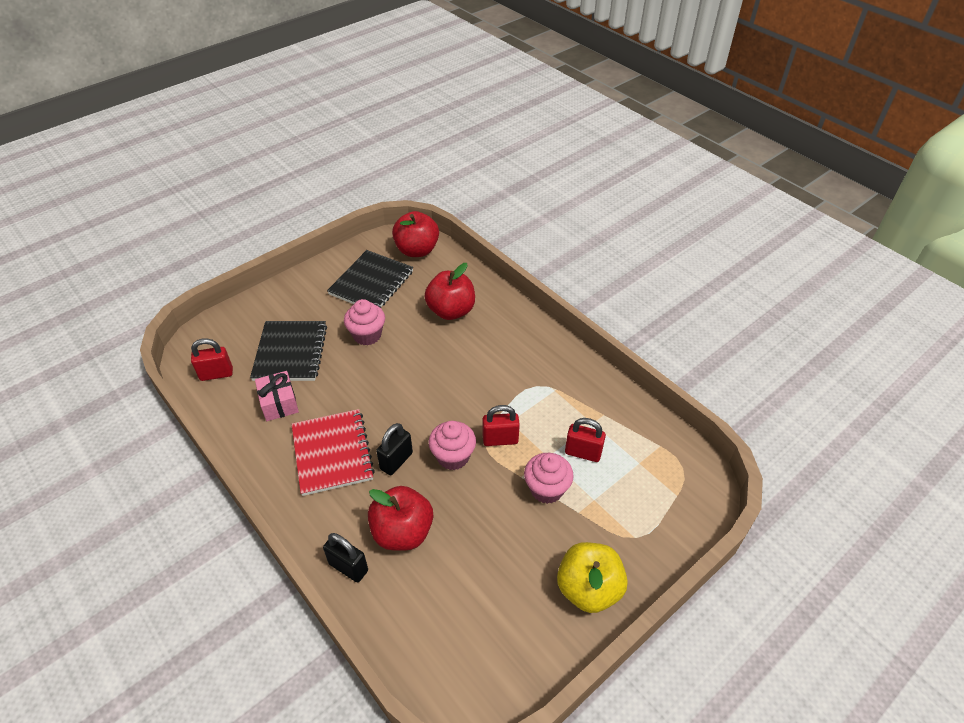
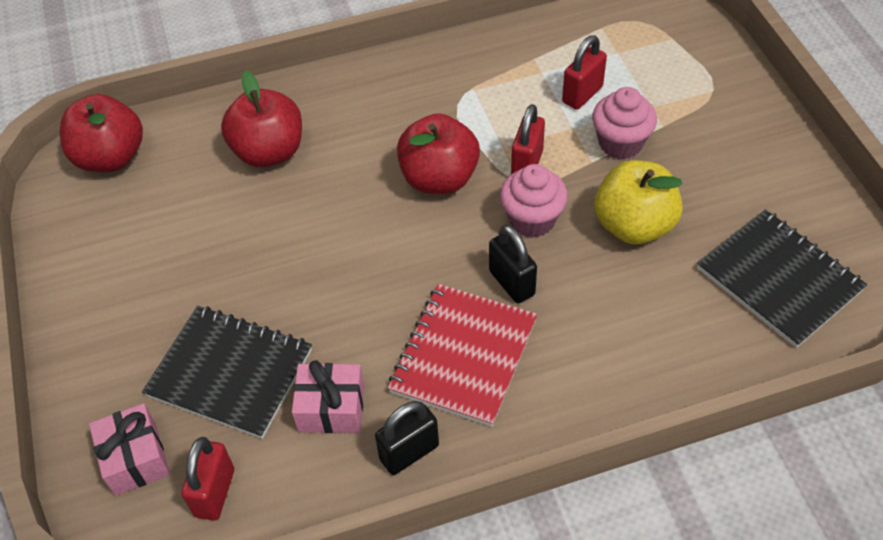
camera: 65 degrees left, 5 degrees up
(230, 336) = (135, 458): none -> pink gift
(332, 453) = (463, 356): red notebook -> red notebook turned 75 degrees counterclockwise
(348, 567) = (661, 376): black padlock -> black padlock (409, 452)
(367, 335) = (255, 263): pink cupcake -> none
(371, 283) = (144, 231): black notebook -> black notebook (779, 279)
(402, 532) = (628, 303): red apple -> red apple (439, 178)
(588, 589) = (764, 149): yellow apple -> yellow apple (633, 225)

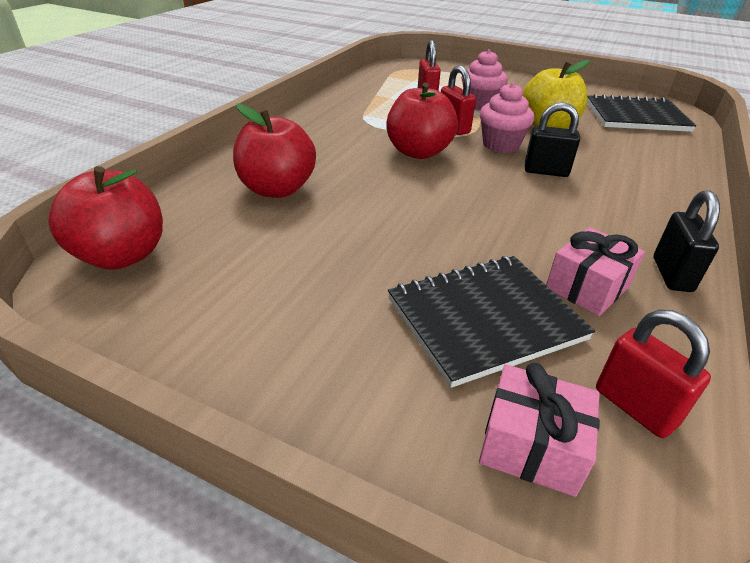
camera: 50 degrees left, 15 degrees down
(463, 356) = (593, 213): red notebook -> none

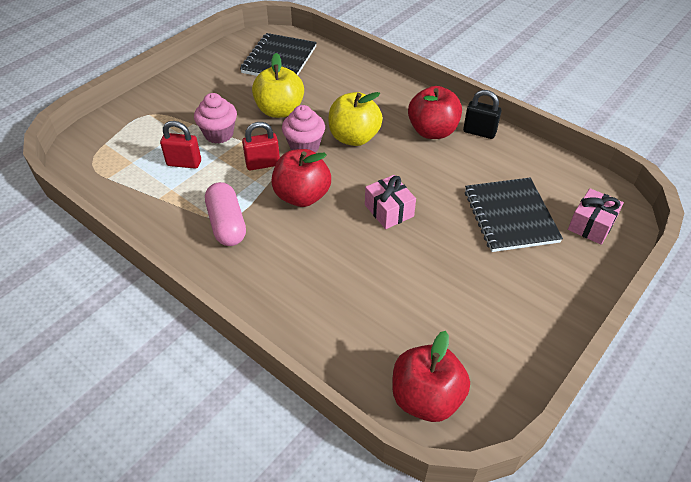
camera: 75 degrees left, 10 degrees up
(277, 189) = (343, 295): red apple -> red apple (432, 131)
(357, 123) = (227, 224): none -> pink capsule
(546, 171) = (354, 137): black padlock -> yellow apple
(587, 287) = (487, 167): pink gift -> pink gift (389, 210)
(634, 407) = (570, 185): red padlock -> none

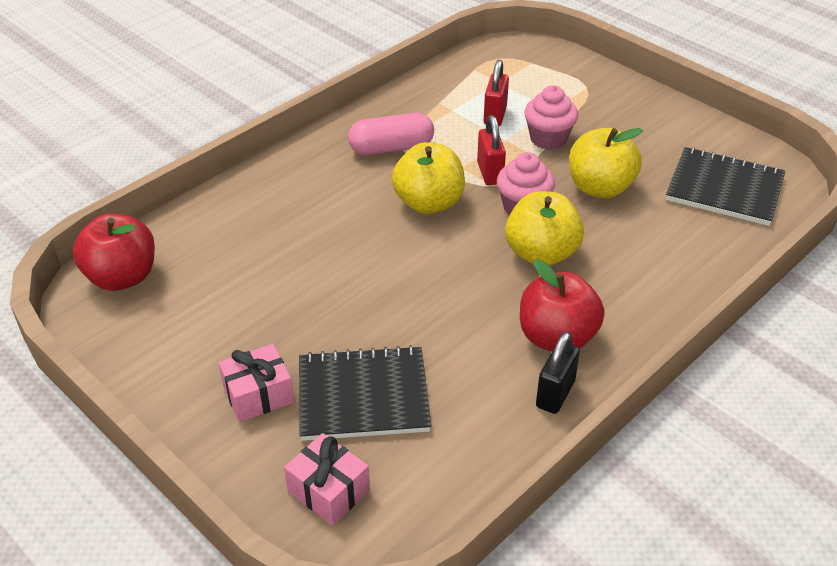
camera: 95 degrees right, 5 degrees down
(302, 196) = (429, 203): red apple -> yellow apple
(389, 210) = (393, 275): pink gift -> pink gift (258, 395)

